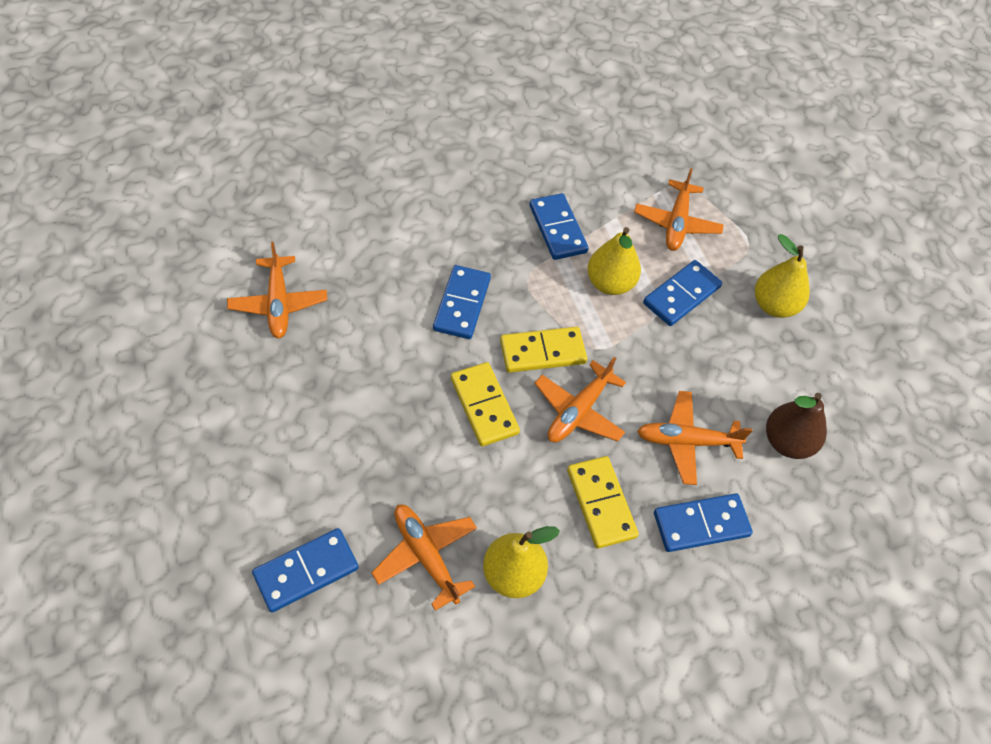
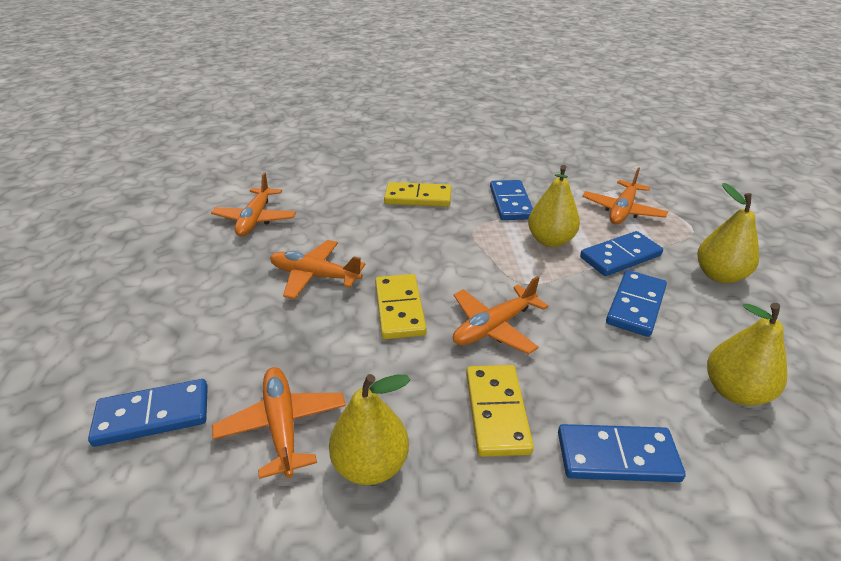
camera: 20 degrees right, 20 degrees down
(462, 304) = (408, 238): blue domino -> blue domino (636, 305)
(542, 352) = (471, 278): yellow domino -> yellow domino (418, 198)
(686, 441) = (609, 371): orange plane -> orange plane (314, 276)
(787, 442) = (734, 391): brown pear -> yellow pear

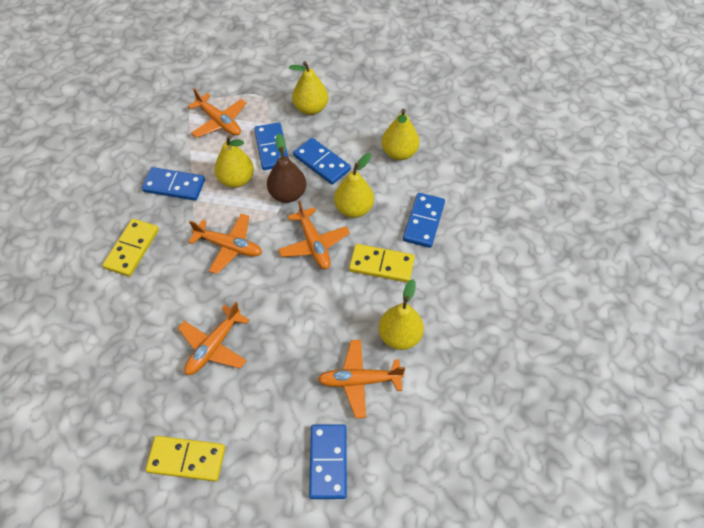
camera: 75 degrees left, 20 degrees up
(255, 219) = (103, 389): orange plane -> orange plane (229, 246)
(399, 309) = (276, 295): yellow domino -> yellow domino (187, 459)
(559, 285) = (288, 194): none -> brown pear
(580, 356) = (354, 209): none -> yellow pear

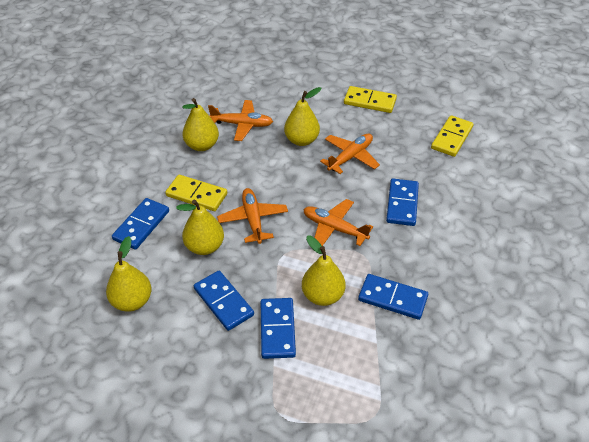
camera: 170 degrees left, 10 degrees down
(132, 249) = (429, 239): yellow domino -> yellow domino (451, 138)
(219, 122) = (339, 378): orange plane -> none
(288, 194) = (269, 271): brown pear -> none
(311, 108) = (217, 381): yellow pear -> yellow pear (301, 140)
(328, 462) = (275, 90): blue domino -> blue domino (402, 204)

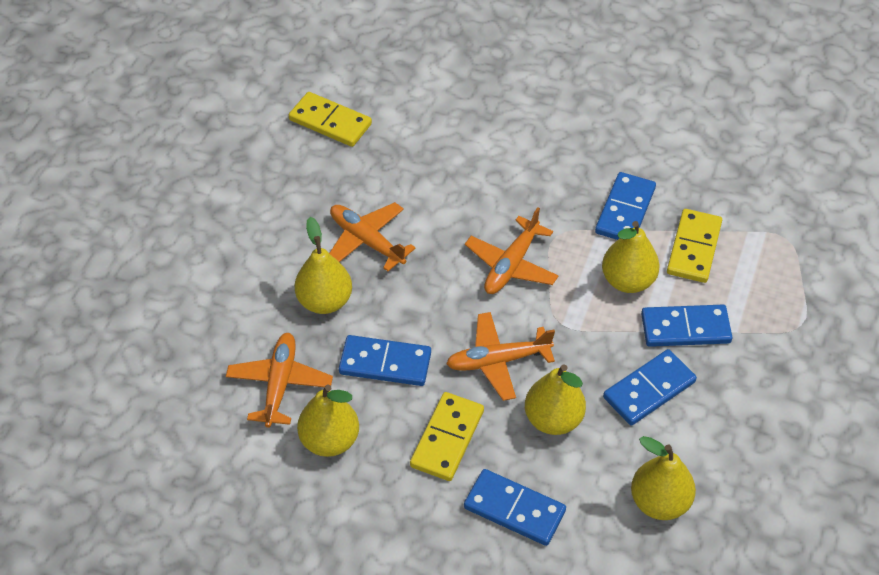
camera: 90 degrees left, 5 degrees up
(369, 101) = (236, 210): yellow domino -> yellow domino (694, 248)
(402, 204) = (463, 188): blue domino -> blue domino (385, 363)

